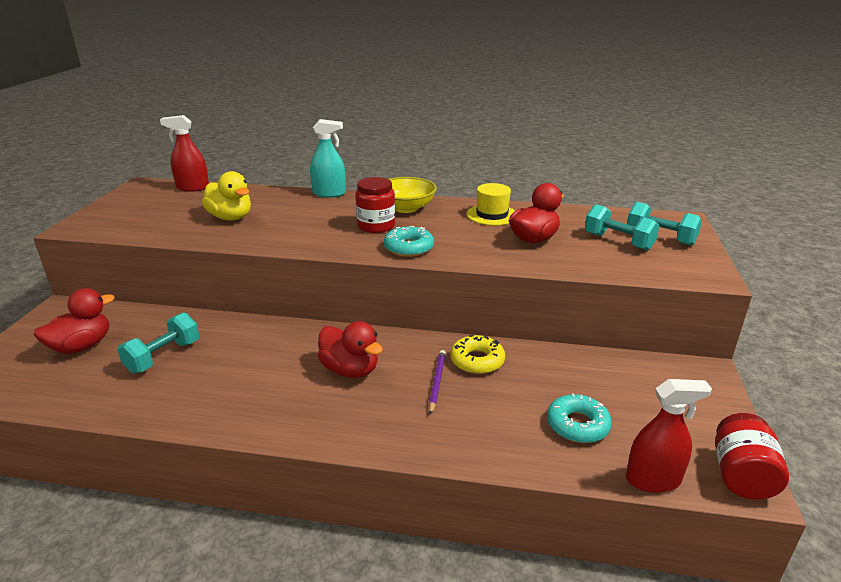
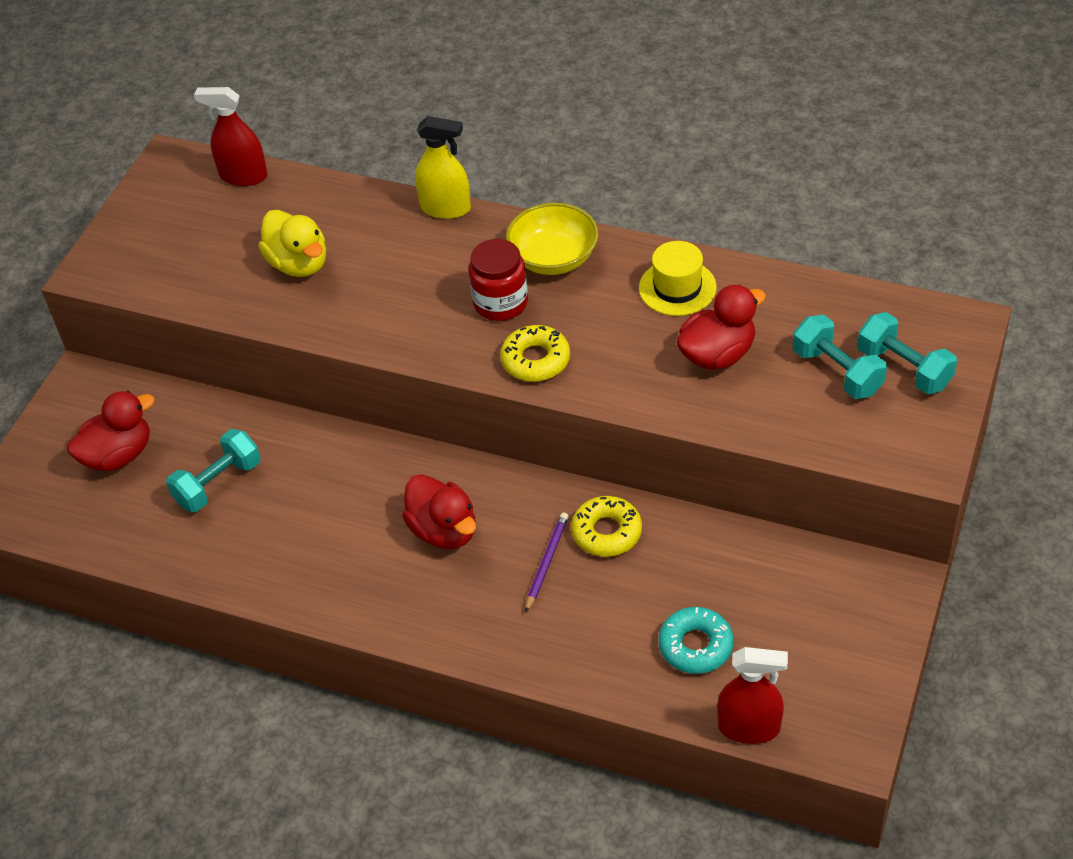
camera: 15 degrees right, 20 degrees up
(329, 193) = (445, 208): turquoise spray bottle -> yellow spray bottle
(409, 248) = (535, 360): turquoise donut -> yellow donut
(741, 475) = (852, 734): red jar -> none

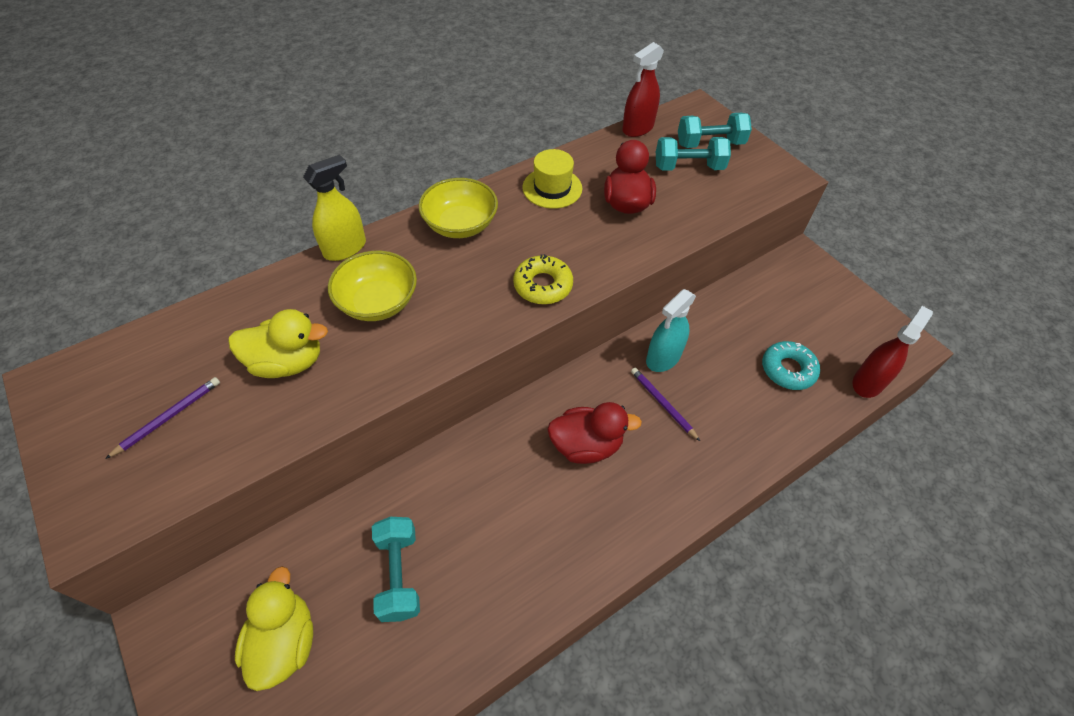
camera: 60 degrees left, 5 degrees up
(118, 455) = (285, 642): red duck -> yellow duck
(196, 241) = (168, 417): none -> purple pencil
(243, 176) = (144, 342): red spray bottle -> red spray bottle (638, 128)
(408, 270) = (378, 302): none -> yellow bowl
(500, 303) = (470, 272): red jar -> none
(607, 532) = (663, 358): yellow donut -> turquoise spray bottle

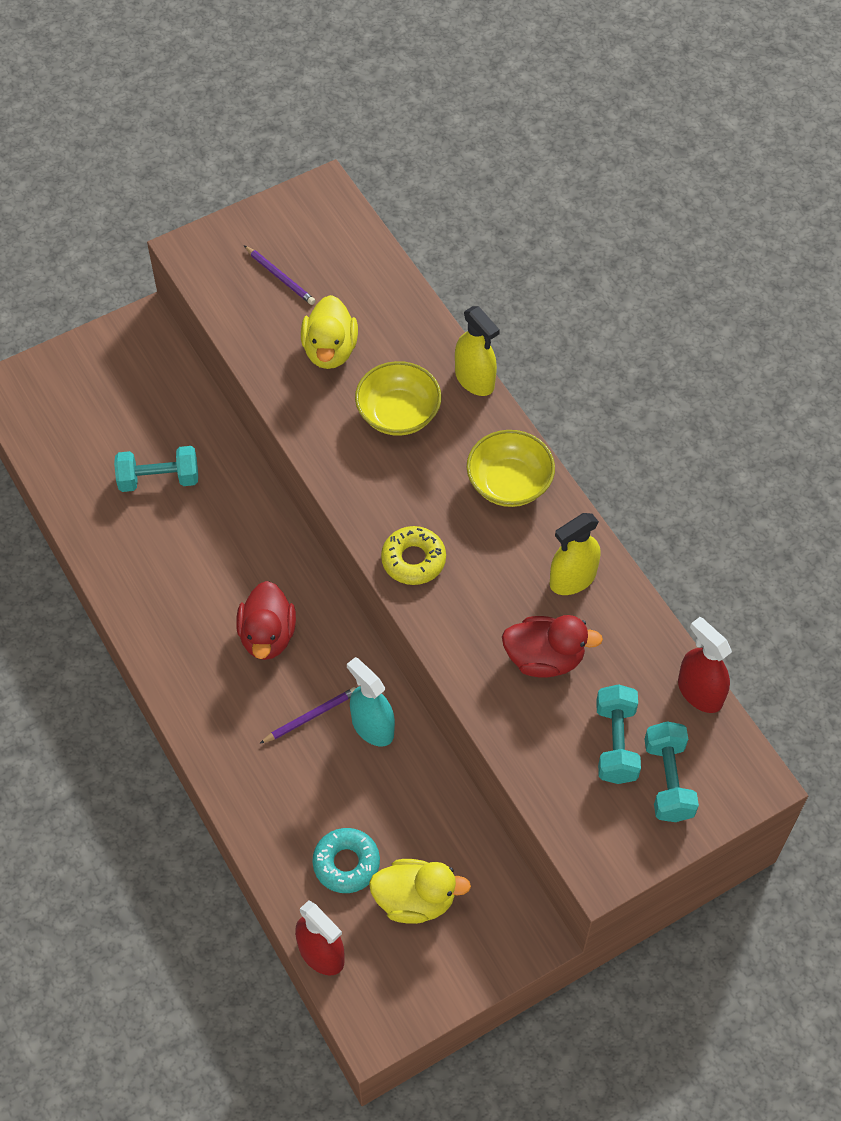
camera: 95 degrees right, 5 degrees up
(285, 642) = (117, 405): yellow duck -> yellow duck (415, 900)
(552, 188) = (572, 579): yellow hat -> yellow spray bottle

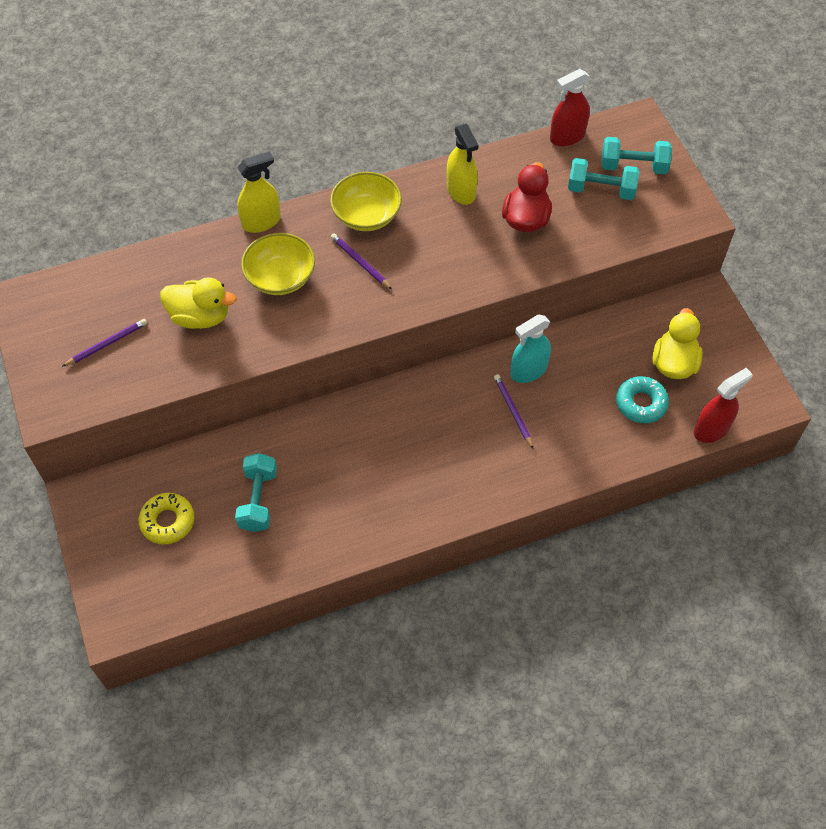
camera: 80 degrees left, 0 degrees up
(267, 636) = (434, 433): red duck -> none
(413, 560) = (423, 287): yellow donut -> yellow donut (167, 521)
(436, 489) = (360, 262): none -> purple pencil

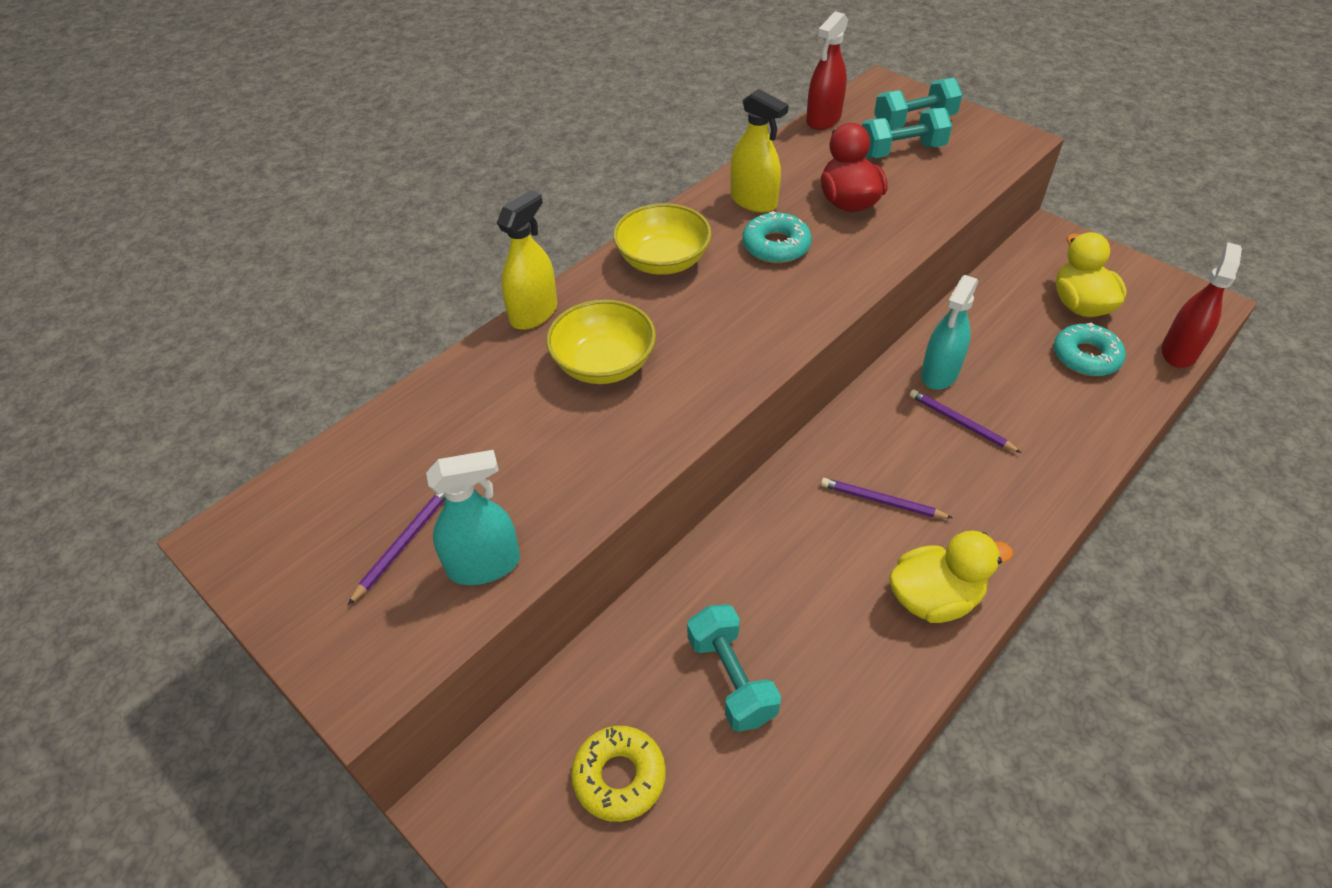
camera: 25 degrees left, 10 degrees down
(141, 375) = (484, 565): none -> turquoise spray bottle
(200, 317) = (524, 452): yellow duck -> yellow duck (934, 598)
(360, 262) = (694, 310): purple pencil -> purple pencil (882, 501)
(448, 235) = (776, 246): none -> turquoise donut

